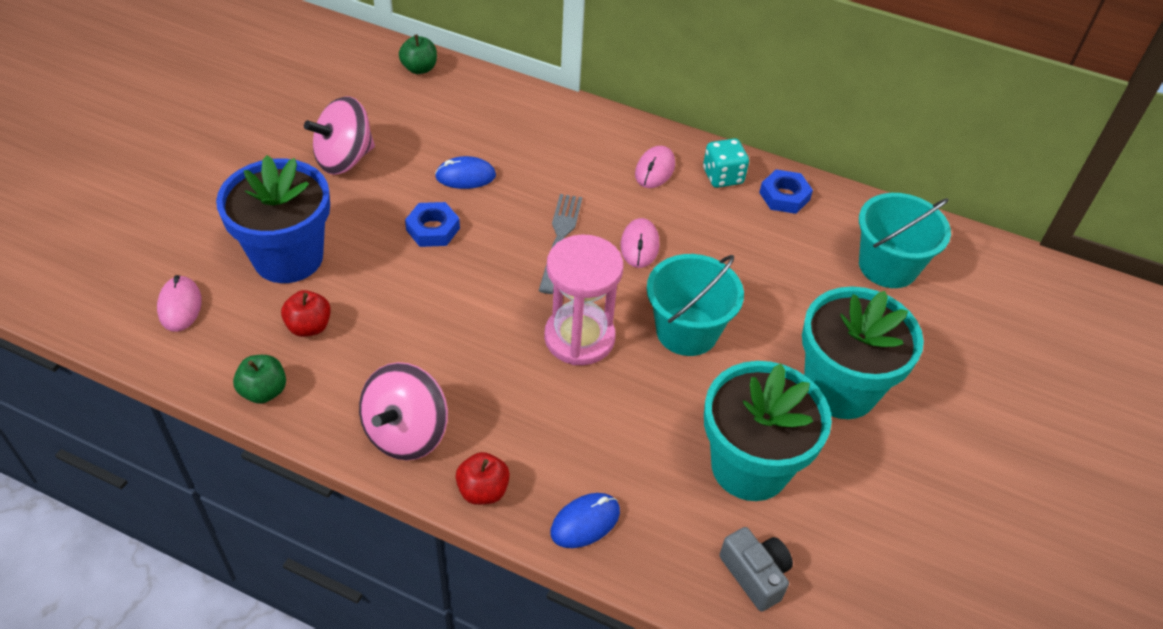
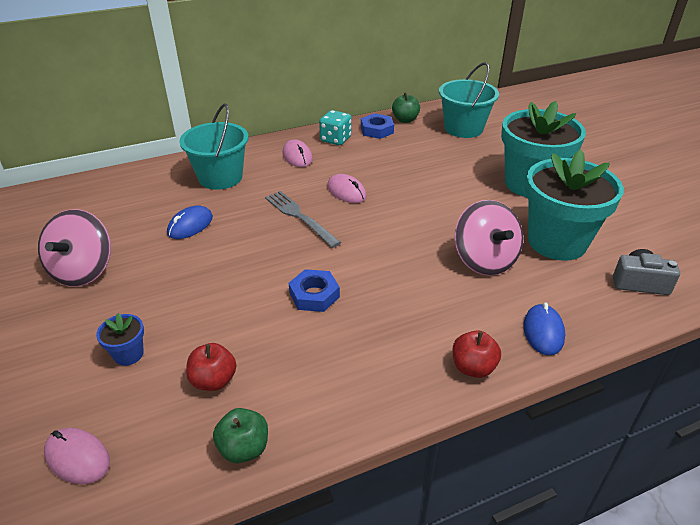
camera: 45 degrees left, 10 degrees down
(288, 257) = (128, 354): blue flower pot -> blue flower pot, size x0.41
(406, 432) = (380, 380): pink spinning top -> pink spinning top (484, 260)
(419, 68) = (65, 193): green apple -> green apple (405, 120)
(433, 229) = (213, 264): blue nut -> blue nut (314, 295)
(579, 338) = (389, 252): pink hourglass -> none
(687, 331) = (432, 210): turquoise bucket -> turquoise bucket (220, 177)

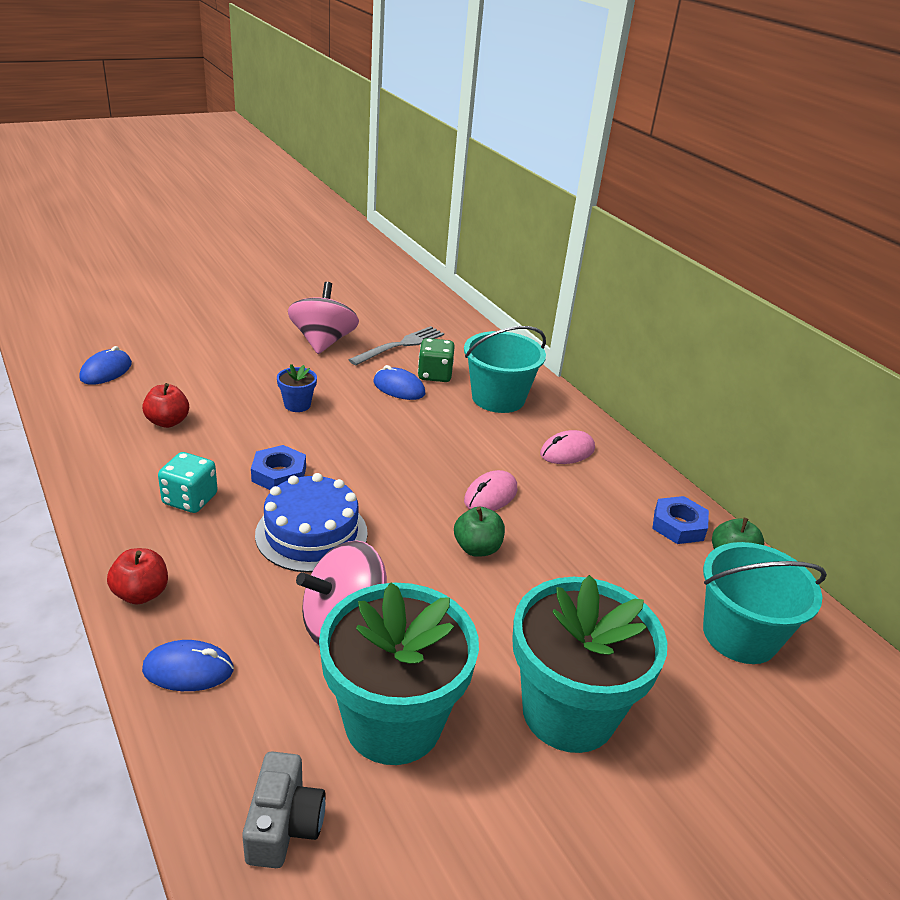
camera: 80 degrees right, 5 degrees down
(77, 458) = (106, 371): pink mouse -> blue mouse
(83, 270) = (323, 342): pink spinning top -> pink spinning top turned 90 degrees clockwise
(128, 354) = (210, 377): blue flower pot -> blue flower pot (297, 405)
(174, 205) = (435, 375): none -> green dice
(244, 448) = (86, 443): green apple -> green apple (477, 548)
(299, 216) = (426, 458): grey fork -> grey fork (401, 345)
(335, 139) = (629, 484): turquoise dice -> turquoise dice (190, 499)
(392, 275) = (311, 533): none -> blue cake

